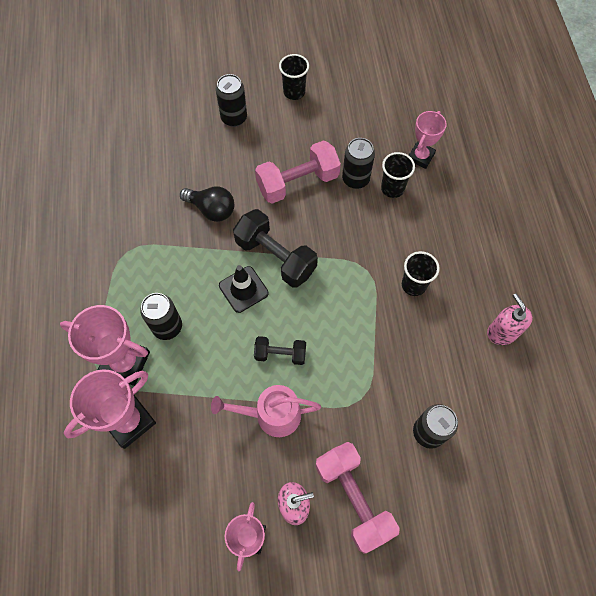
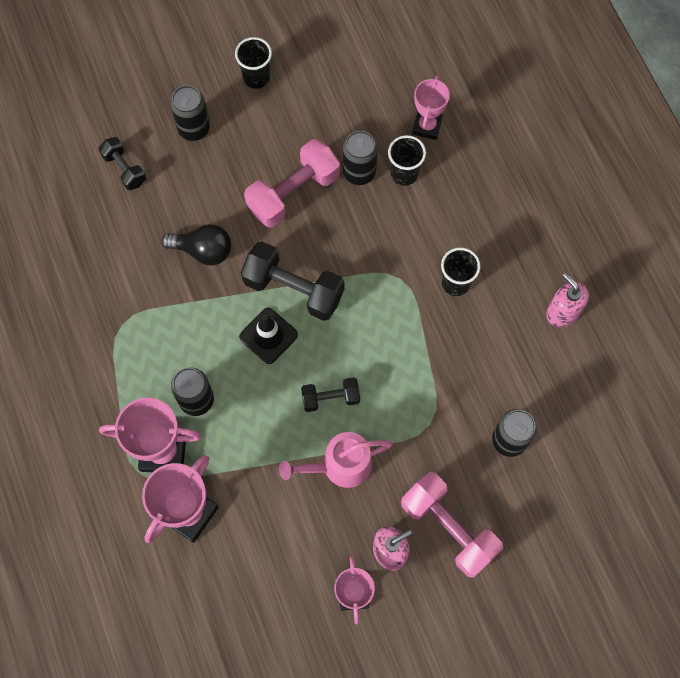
camera: 15 degrees left, 5 degrees up
(170, 135) = (124, 169): none -> black dumbbell

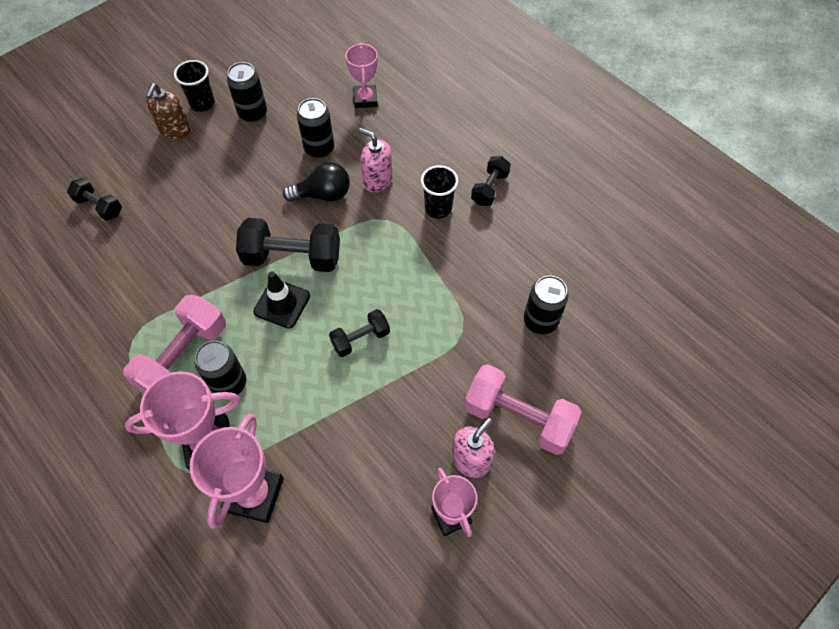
camera: 20 degrees left, 10 degrees down
(194, 128) = (157, 157): black can -> black can (253, 113)
(203, 250) = (195, 251): black light bulb -> black light bulb (323, 195)
(220, 102) = (175, 130): none -> brown soap dispenser
(293, 193) = (265, 181): pink dumbbell -> pink dumbbell (183, 357)
(340, 465) = (392, 396): pink watering can -> none
(404, 173) = (359, 138): black cup -> none
(517, 278) = (489, 188): none -> black dumbbell
(562, 312) = (540, 203): pink soap dispenser -> pink soap dispenser (377, 180)

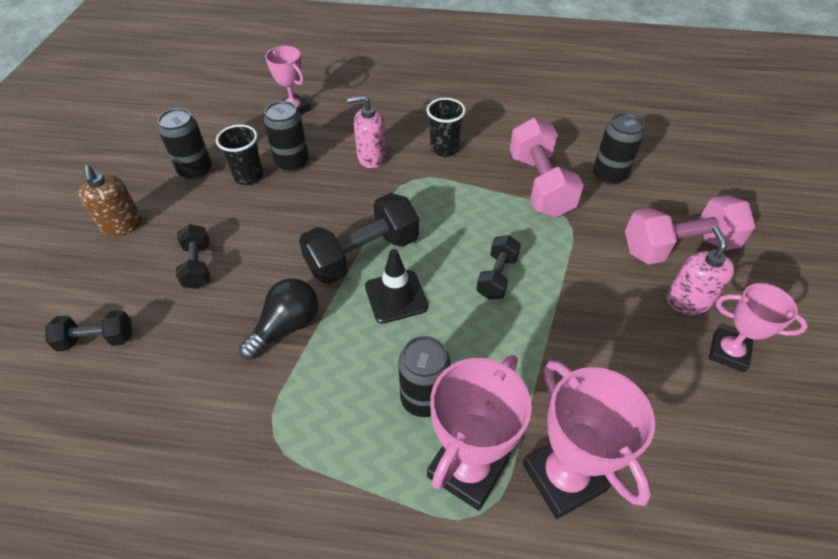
camera: 40 degrees left, 10 degrees down
(183, 357) = (350, 410): pink dumbbell -> pink dumbbell (540, 185)
(202, 103) = (131, 189): black cup -> black cup (249, 176)
(323, 195) = (335, 193): black light bulb -> black light bulb (286, 327)
(489, 188) = (466, 115): black dumbbell -> black dumbbell (198, 266)

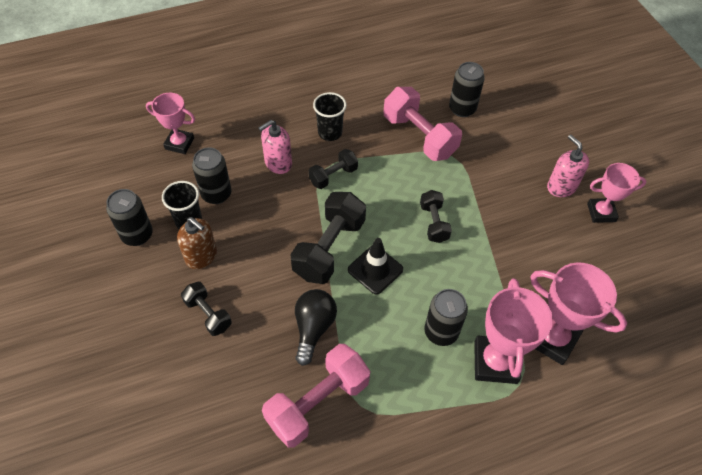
camera: 30 degrees left, 5 degrees up
(97, 339) = (176, 407): black dumbbell -> black dumbbell (333, 176)
(122, 225) = (114, 310): brown soap dispenser -> brown soap dispenser (201, 256)
(678, 247) = (536, 149): pink dumbbell -> pink dumbbell (317, 403)

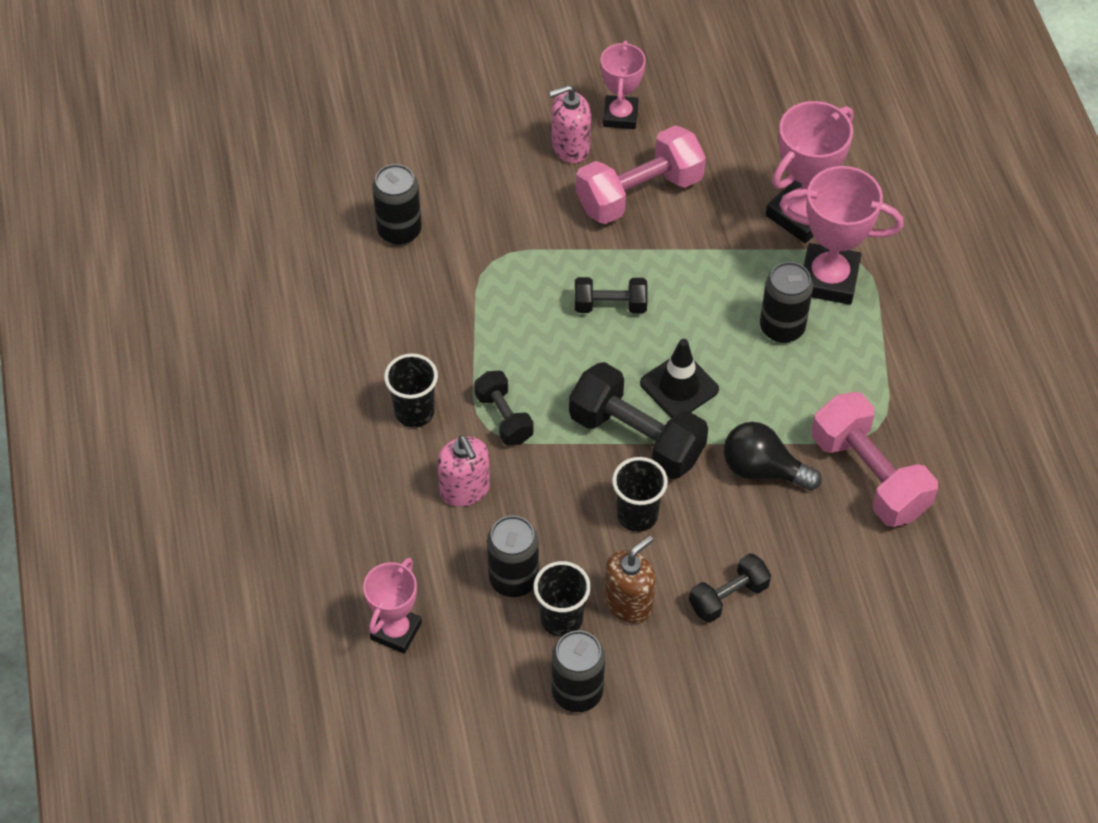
camera: 80 degrees left, 0 degrees up
(268, 254) = (637, 515): none -> black cup
(419, 136) = (445, 295): pink dumbbell -> pink dumbbell (639, 193)

